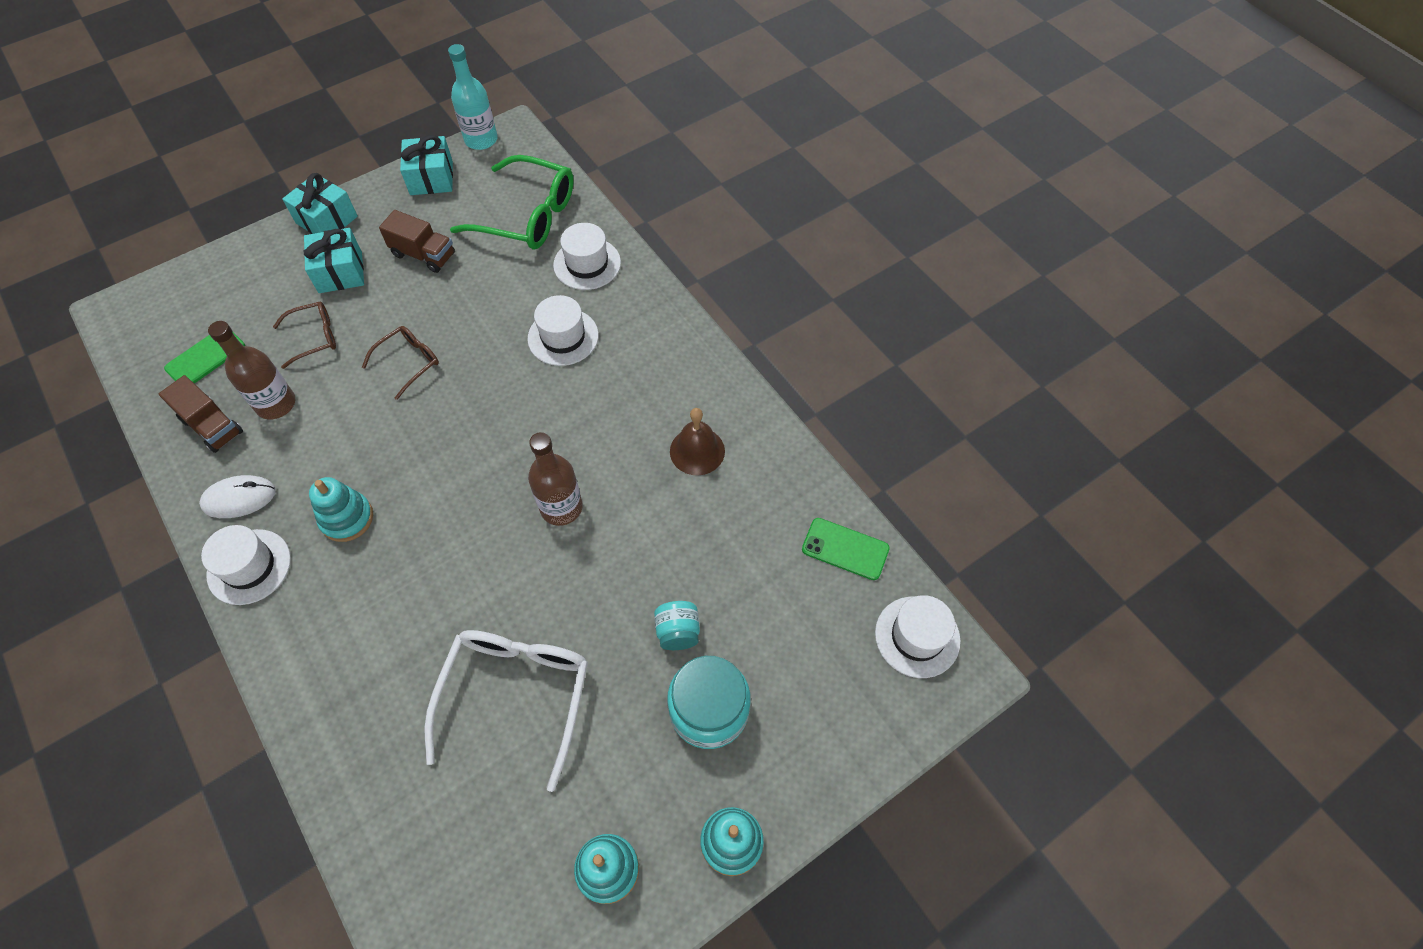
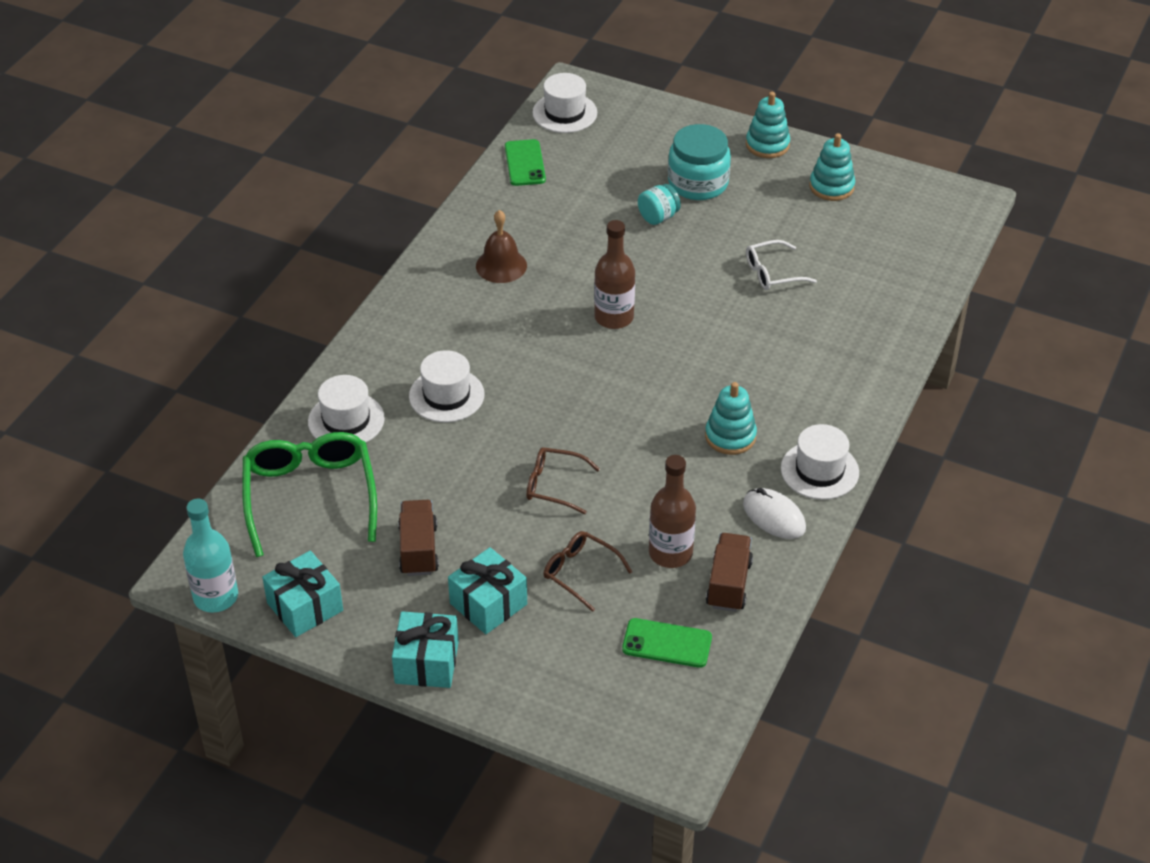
camera: 120 degrees left, 15 degrees down
(515, 697) = (773, 273): white glasses -> white glasses, size x0.54

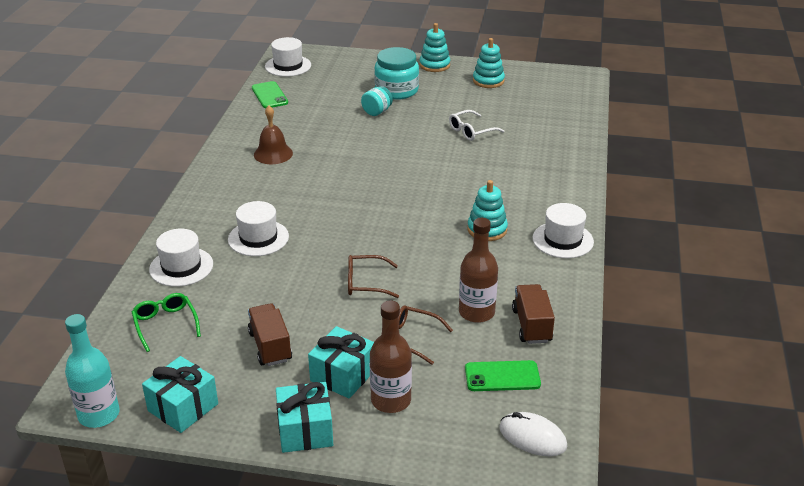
camera: 15 degrees left, 10 degrees down
(310, 497) = (165, 325): green glasses -> green glasses, size x0.54
(614, 317) = (369, 172): brown bottle -> brown bottle (391, 400)
(774, 516) = (544, 274): white mouse -> white mouse (532, 437)

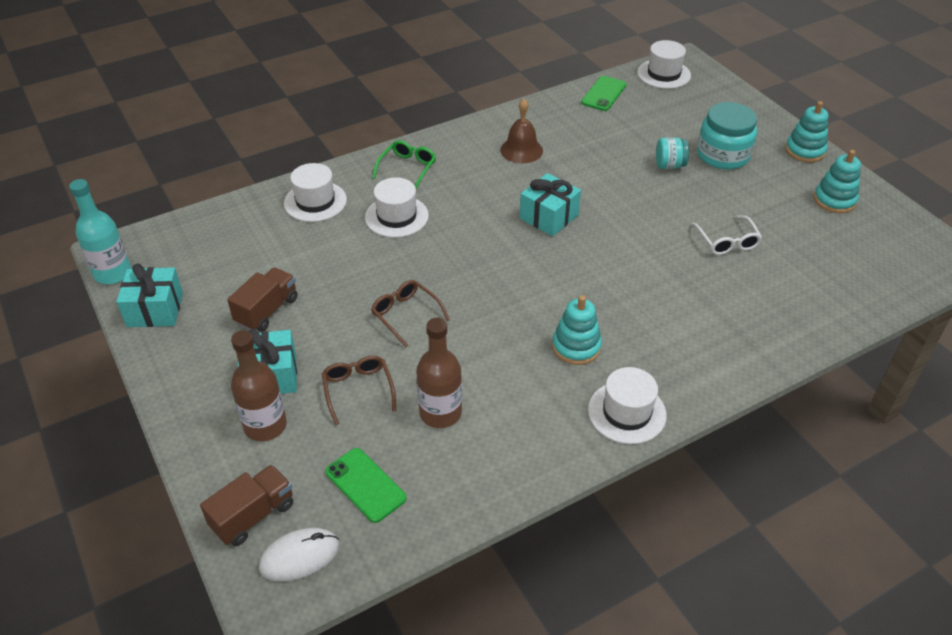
camera: 50 degrees right, 10 degrees up
(165, 325) = (239, 239): green glasses -> green glasses (407, 168)
(305, 430) = (184, 395): turquoise gift -> turquoise gift (549, 217)
(471, 131) = (727, 241): white glasses -> white glasses turned 120 degrees counterclockwise
(531, 325) = (462, 465): brown truck -> brown truck (253, 515)
(532, 437) = (299, 556): white mouse -> white mouse turned 75 degrees clockwise

